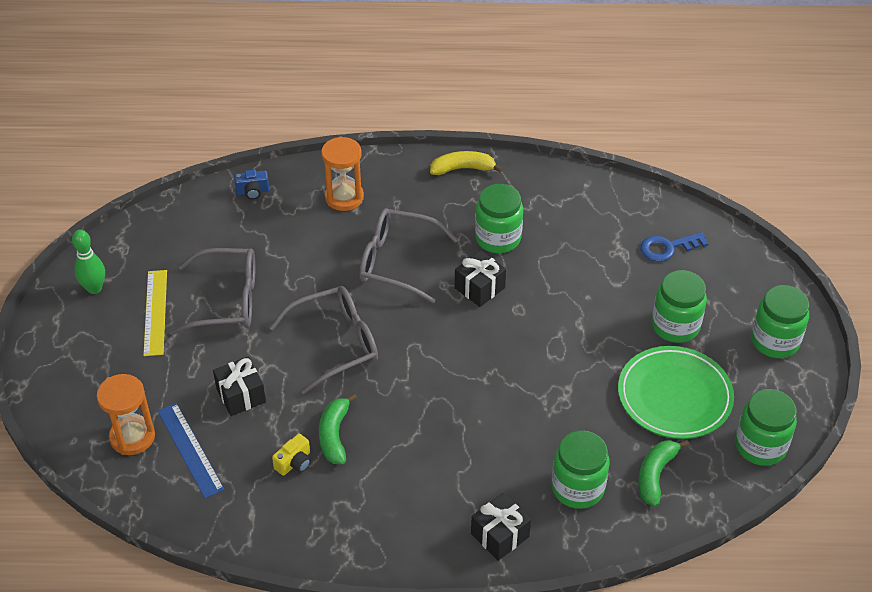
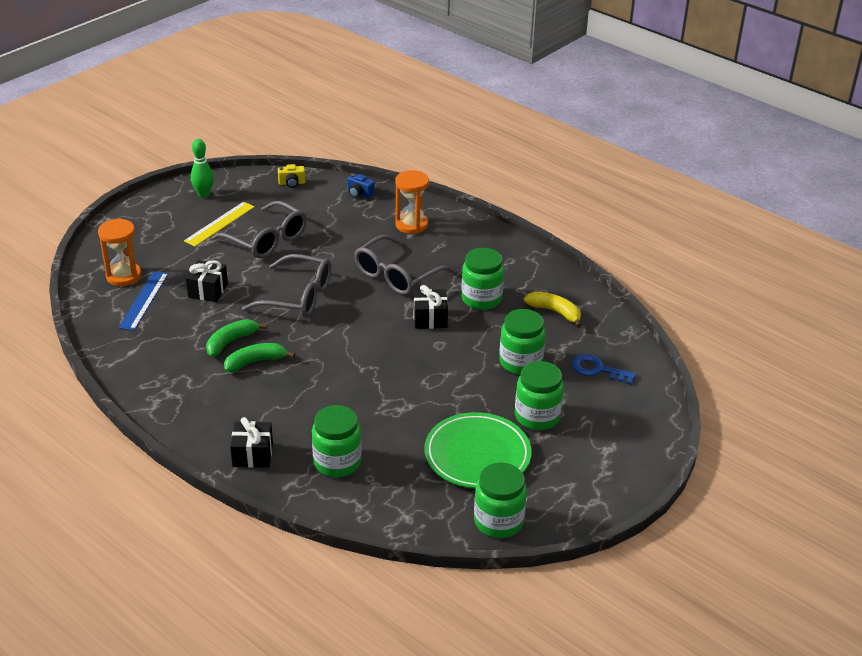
camera: 40 degrees right, 10 degrees down
(294, 463) = (189, 341): yellow camera -> yellow camera (292, 183)
(396, 262) = (396, 275): grey glasses -> grey glasses turned 105 degrees counterclockwise
(463, 169) = (512, 249): yellow banana -> yellow banana (555, 312)
(655, 475) = (399, 489): green banana -> green banana (255, 362)
(775, 341) = (601, 469): green jar -> green jar (520, 362)

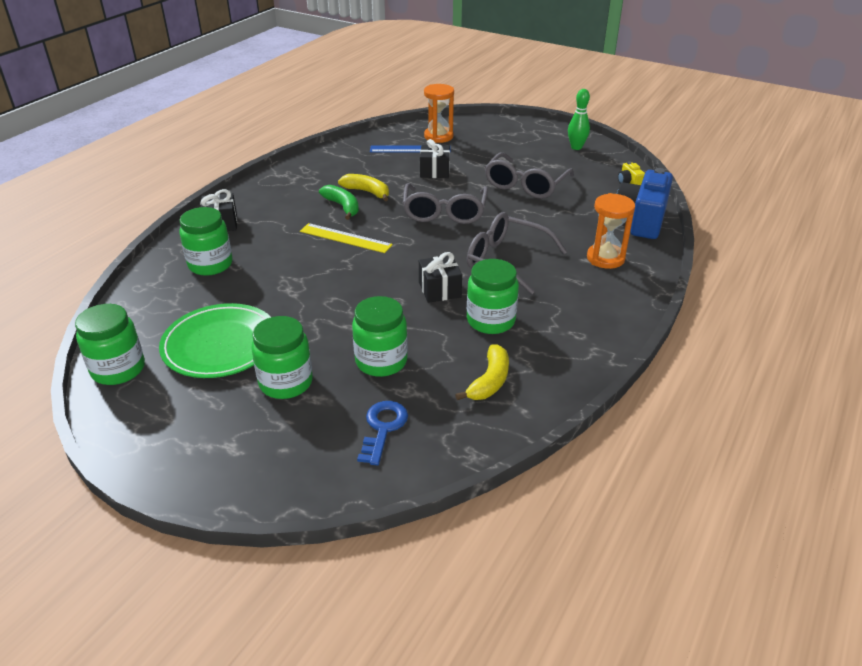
camera: 80 degrees right, 0 degrees up
(219, 224) = (536, 161): yellow ruler -> yellow ruler (345, 238)
(231, 342) = (367, 192): green banana -> yellow banana
(359, 193) = (641, 220): blue camera -> blue camera, size x2.31

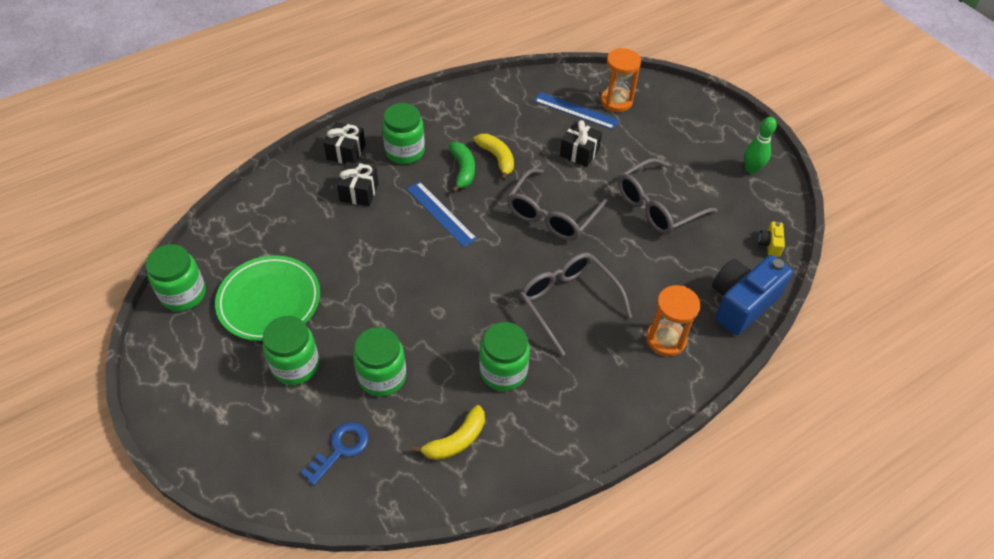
camera: 25 degrees right, 15 degrees up
(210, 264) = (311, 201): green jar -> green jar (405, 151)
(345, 238) = (441, 213): yellow ruler -> blue ruler
(439, 290) = (483, 314): black gift -> black gift (359, 192)

